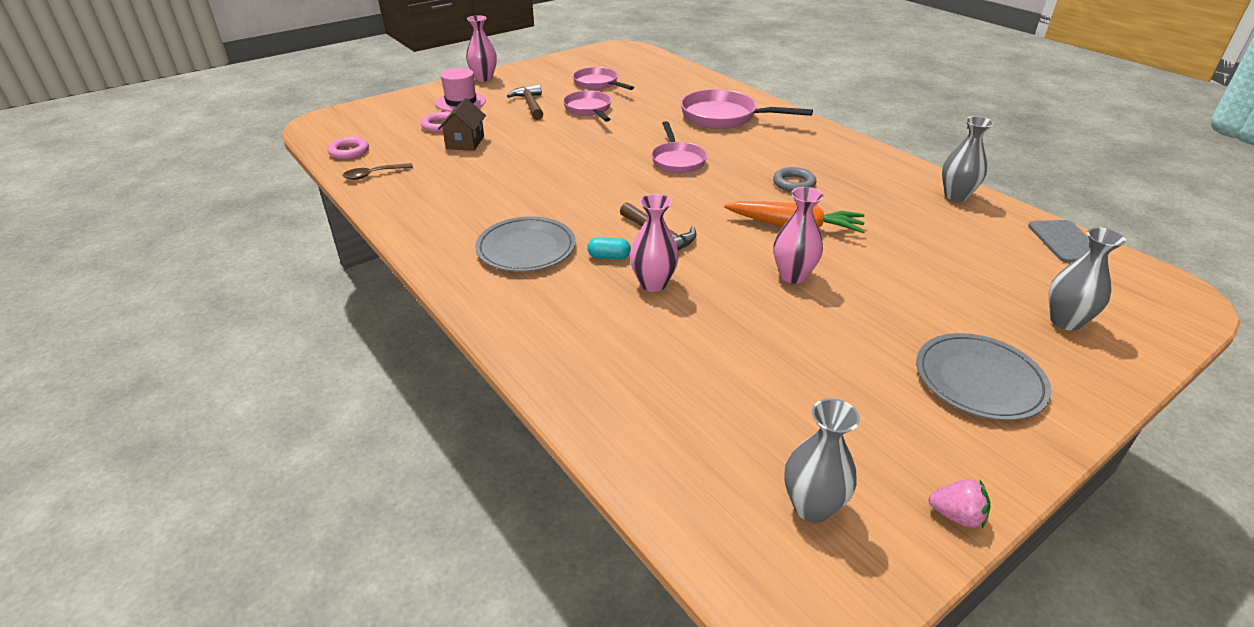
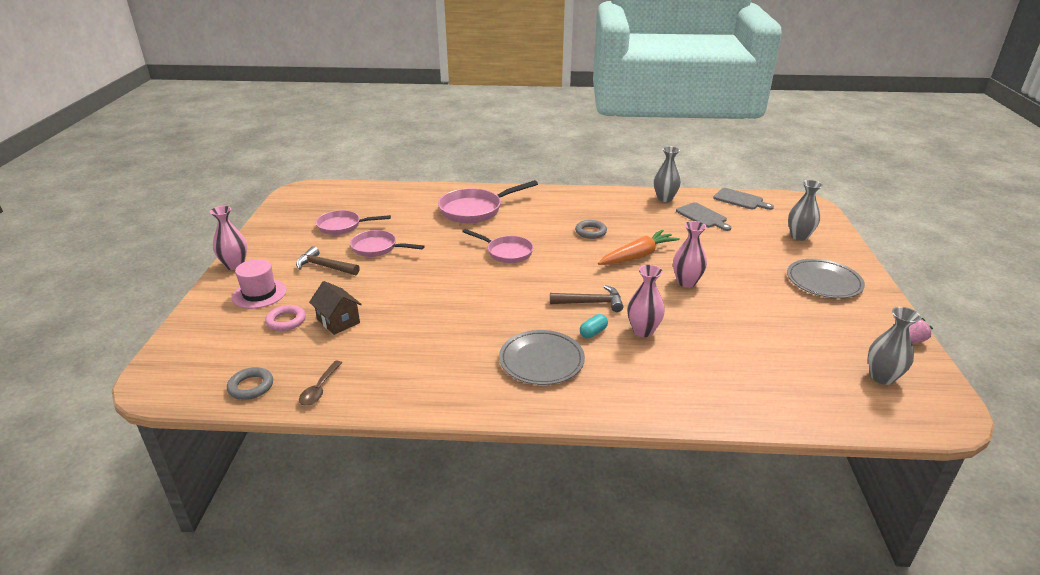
camera: 50 degrees left, 5 degrees down
(349, 151) = (251, 387): pink ring -> grey ring
(966, 234) = (702, 216): none -> grey cutting board

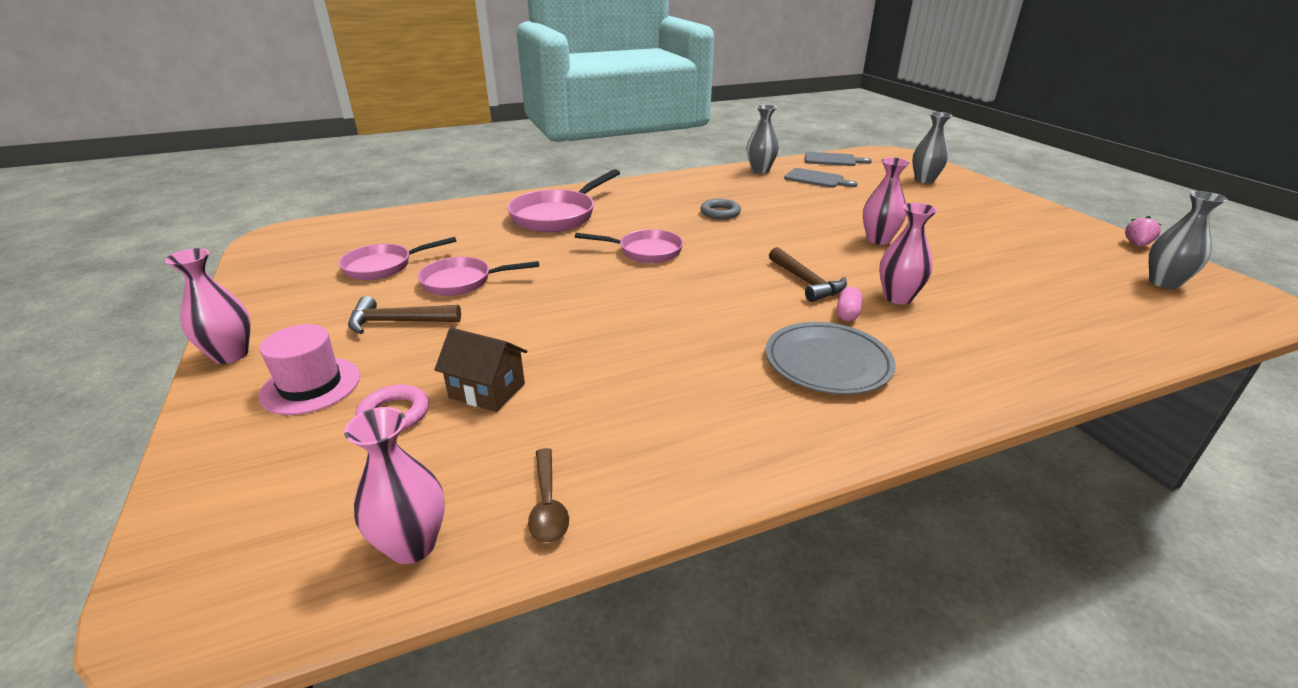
camera: 25 degrees left, 0 degrees up
(251, 387) = (412, 545): grey ring -> pink vase
(591, 303) = (806, 282): brown hammer -> brown hammer turned 90 degrees clockwise
(593, 332) = (847, 313): turquoise capsule -> pink capsule
(638, 256) = (798, 225): orange carrot -> none
(824, 282) = (997, 212): grey plate -> none

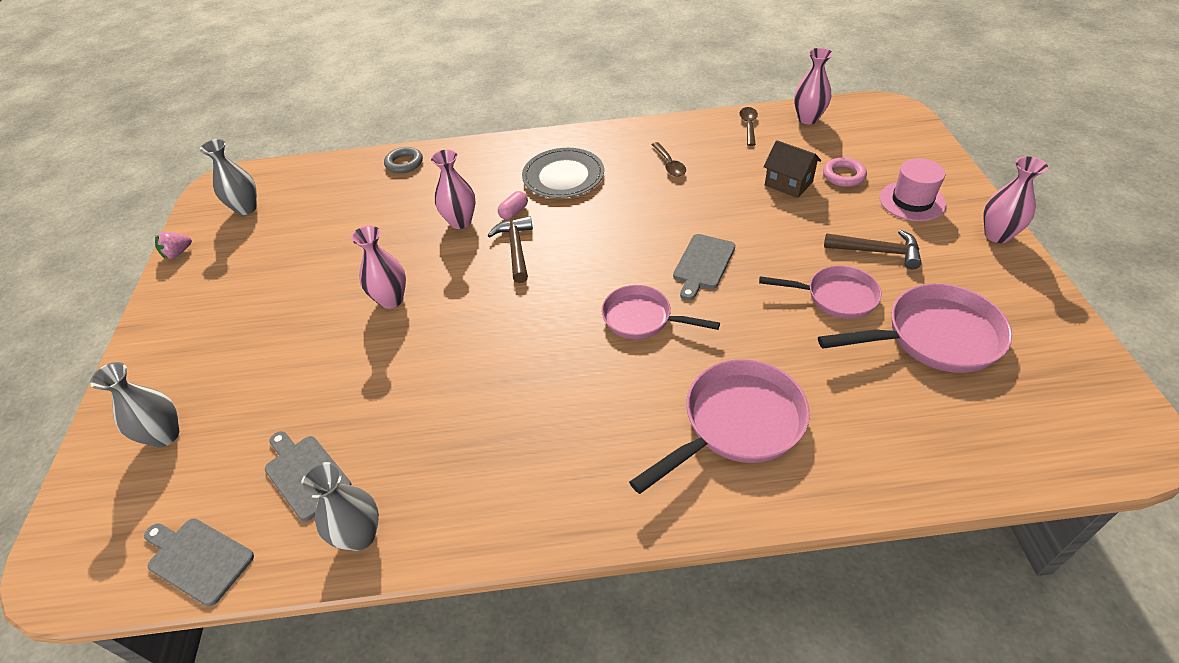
camera: 160 degrees left, 15 degrees up
(383, 266) = (934, 337): pink pan -> pink pan, size x1.52
(598, 291) = (703, 264): none -> grey cutting board
(678, 400) = (669, 164): none -> brown spoon
(720, 213) = (517, 390): grey ring -> grey ring (404, 163)

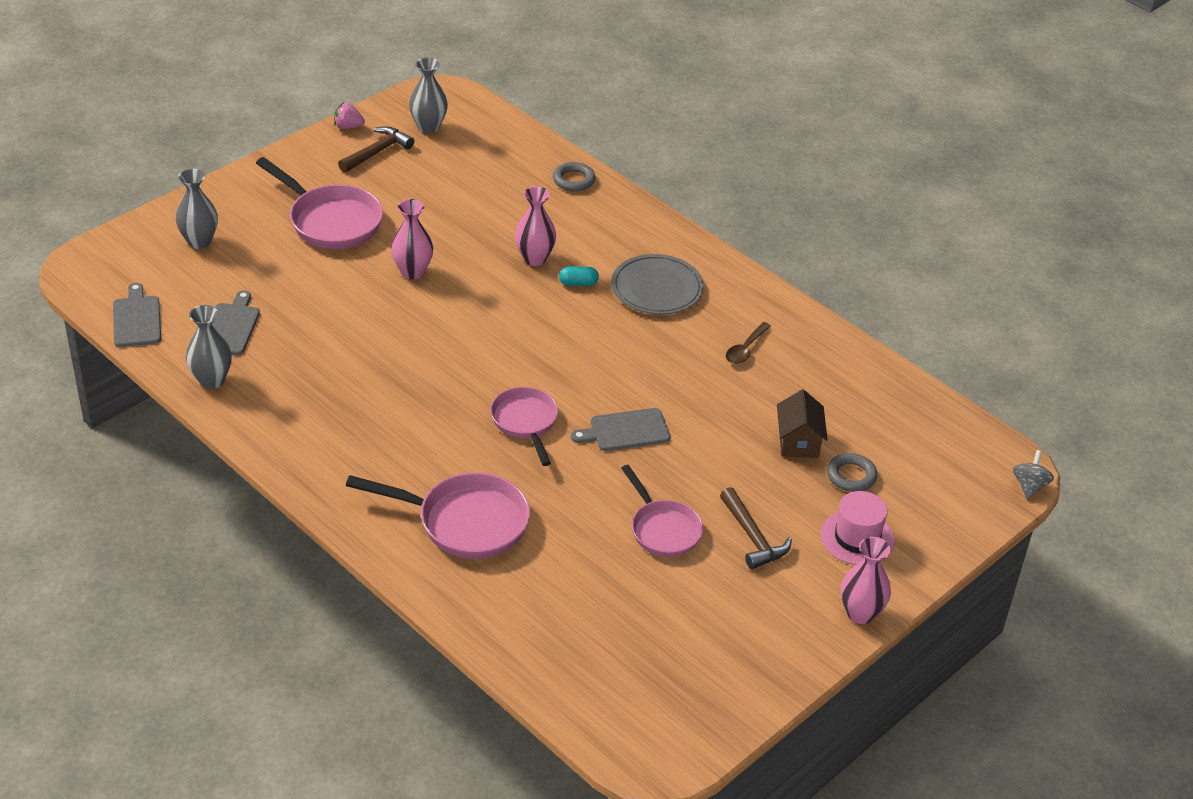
camera: 45 degrees right, 5 degrees down
(514, 212) = (578, 283): pink capsule -> turquoise capsule
(516, 249) = (535, 309): brown hammer -> brown hammer (377, 152)
(748, 126) = (868, 377): brown spoon -> none
(808, 119) = (928, 416): pink vase -> none
(843, 175) = (851, 476): pink ring -> grey ring
(908, 109) = (1029, 486): none -> grey spinning top
(934, 337) = (669, 607): pink pan -> pink pan (331, 221)

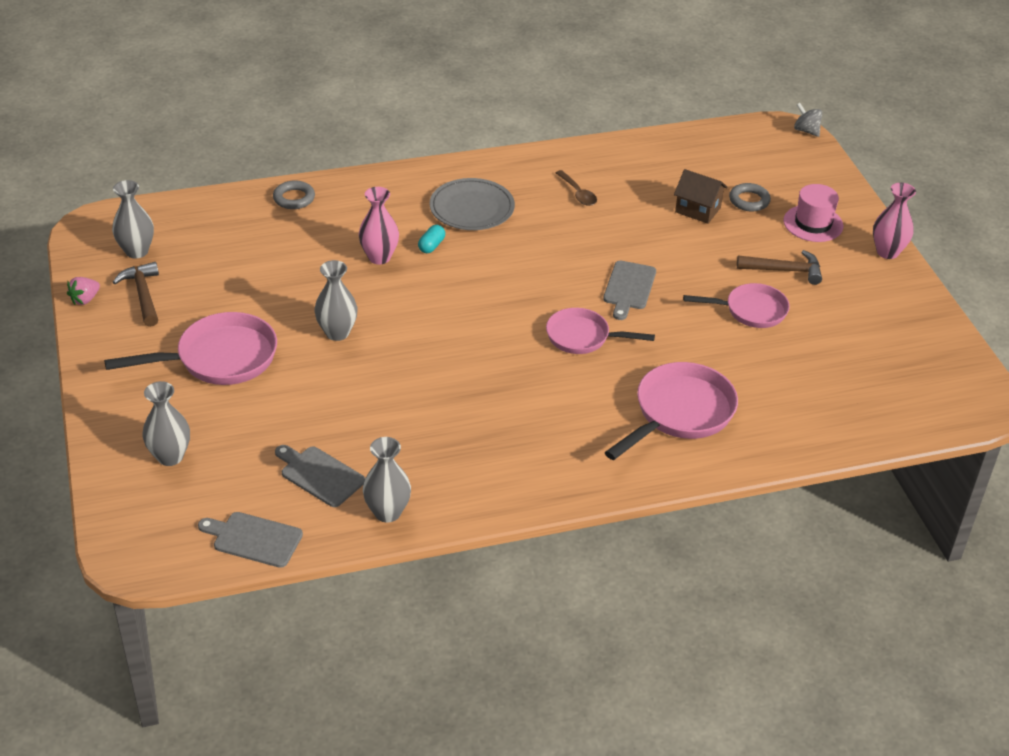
camera: 60 degrees left, 0 degrees up
(412, 272) = (337, 333): pink vase -> grey vase

